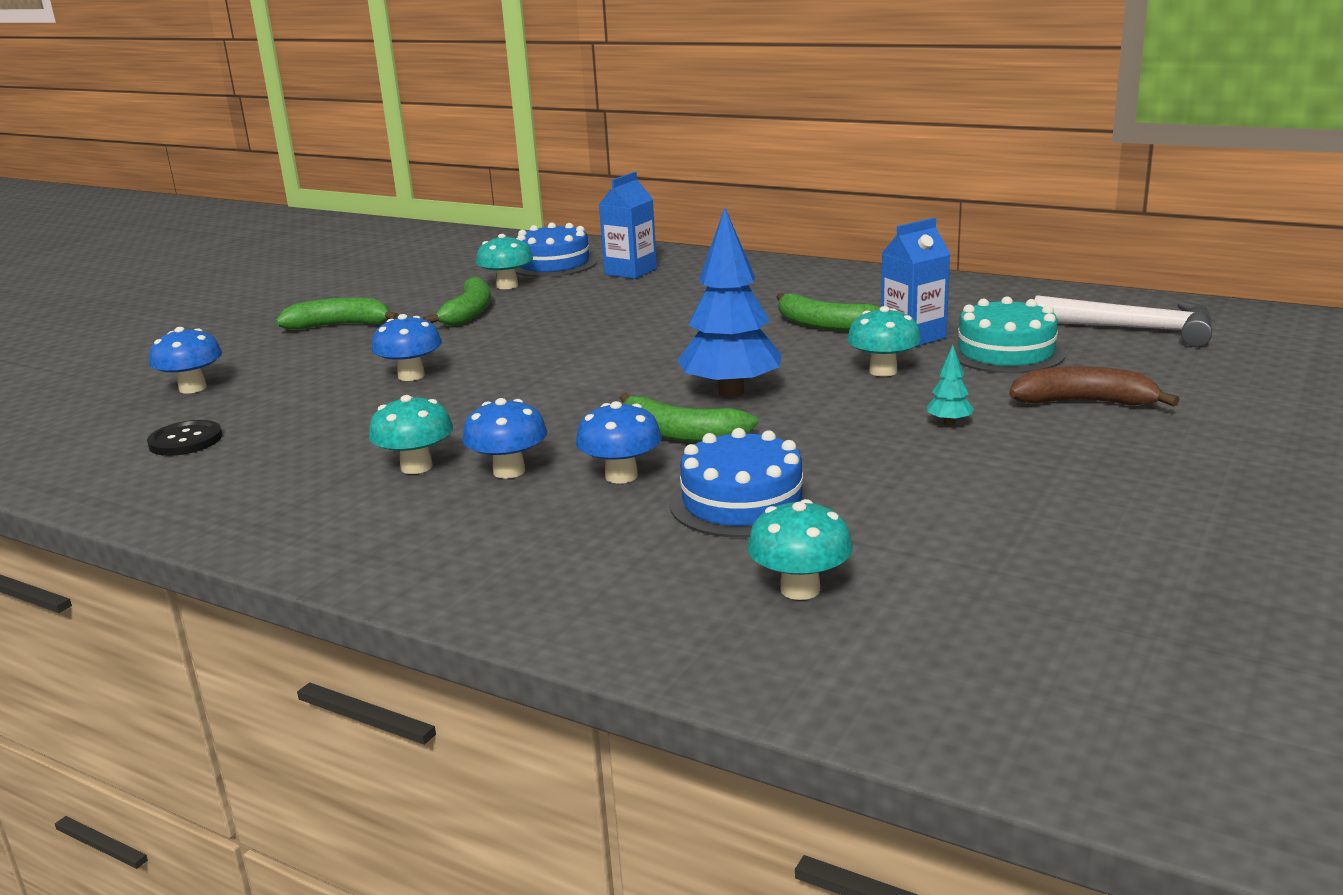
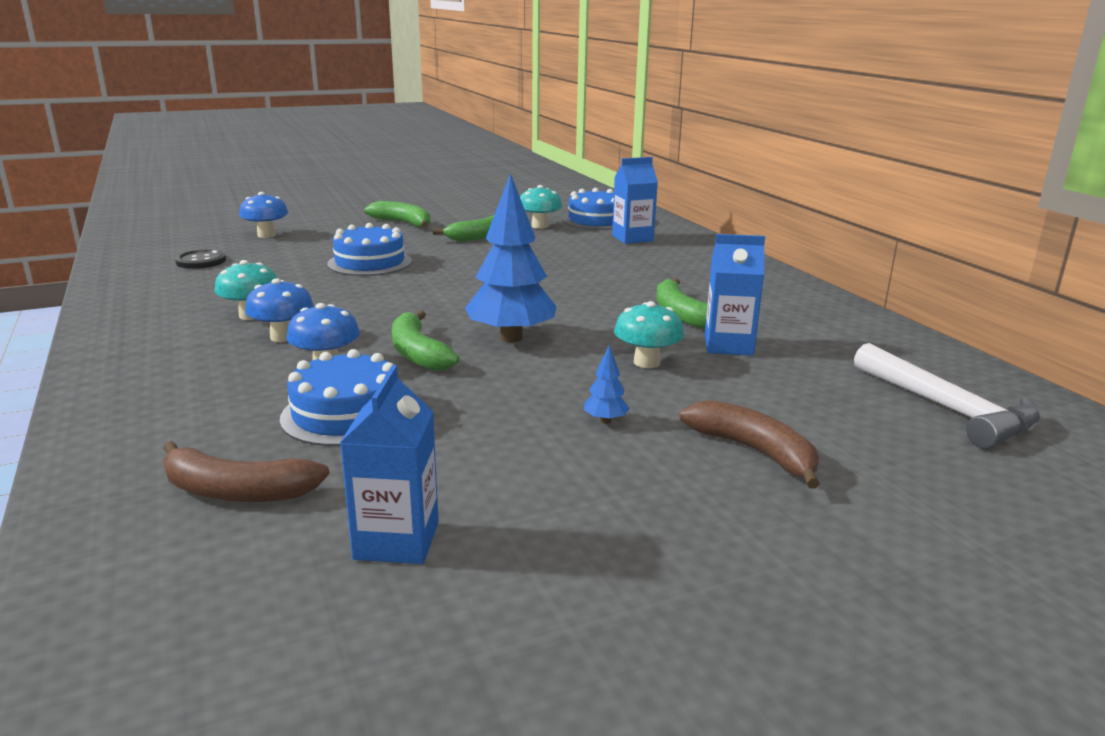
camera: 35 degrees right, 0 degrees up
(411, 376) = (370, 262): blue mushroom -> blue cake
(800, 589) = (237, 491): turquoise mushroom -> brown banana
(949, 423) = (605, 421): turquoise tree -> blue tree
(996, 557) = (396, 541): none -> blue carton
(1006, 352) = (778, 384): turquoise cake -> none

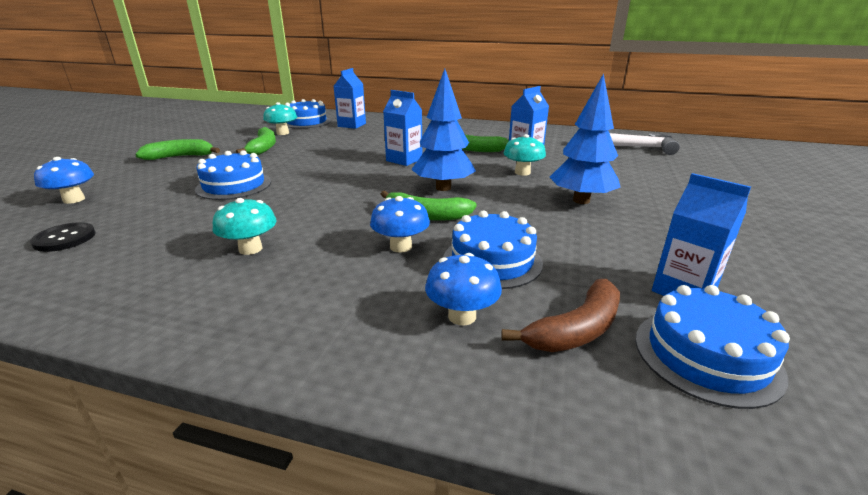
camera: 50 degrees left, 5 degrees up
(245, 577) = (706, 355): none -> blue cake
(283, 337) = (320, 248): blue mushroom -> blue mushroom (462, 316)
(565, 295) = (404, 160): none -> blue carton
(605, 421) = (581, 200): blue tree -> blue tree, size x2.43
(754, 452) = (643, 185): brown banana -> none

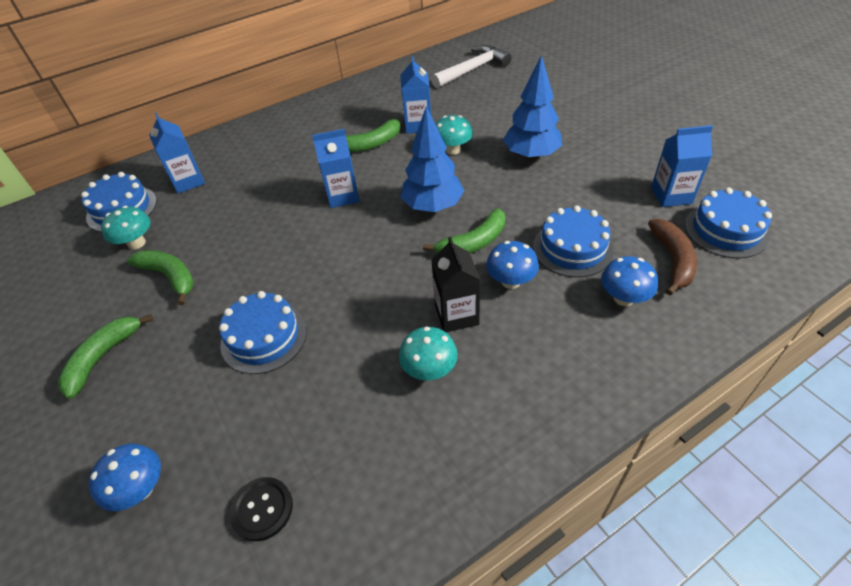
camera: 45 degrees left, 20 degrees up
(328, 238) = (456, 315): none -> black carton

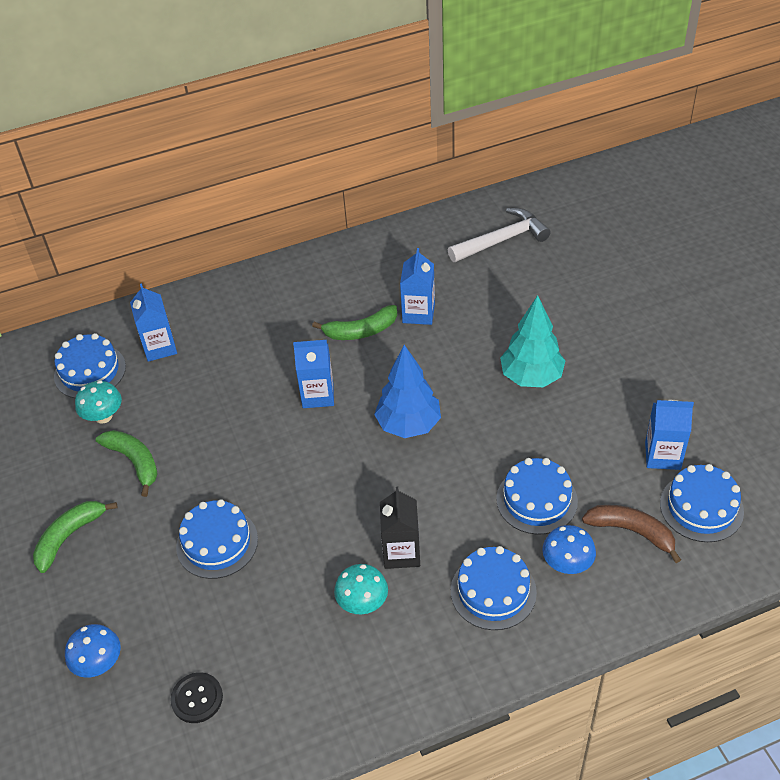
camera: 10 degrees right, 0 degrees up
(452, 150) = (448, 355): turquoise mushroom -> none
(473, 243) = (438, 476): green banana -> none
(511, 281) = (463, 526): blue mushroom -> none
(531, 155) = (531, 377): blue tree -> turquoise tree
(560, 335) = (493, 591): none -> blue cake
(672, 260) = (632, 532): brown banana -> brown banana turned 75 degrees counterclockwise

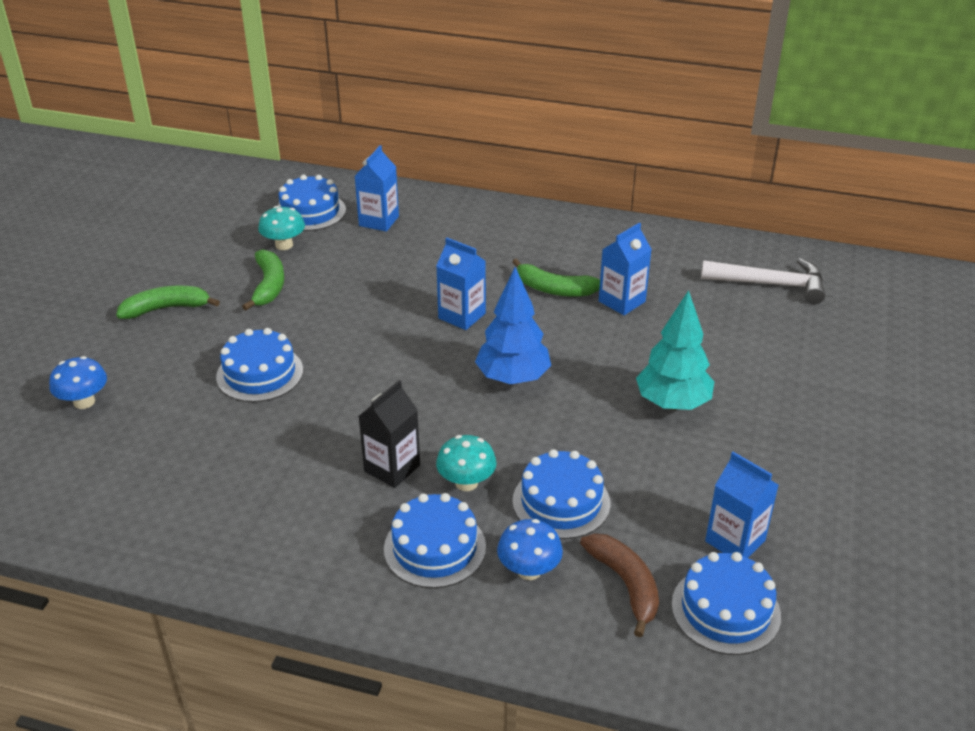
camera: 35 degrees right, 10 degrees down
(197, 698) = (116, 469): black button -> none
(362, 603) = (316, 485): turquoise mushroom -> turquoise mushroom (466, 483)

